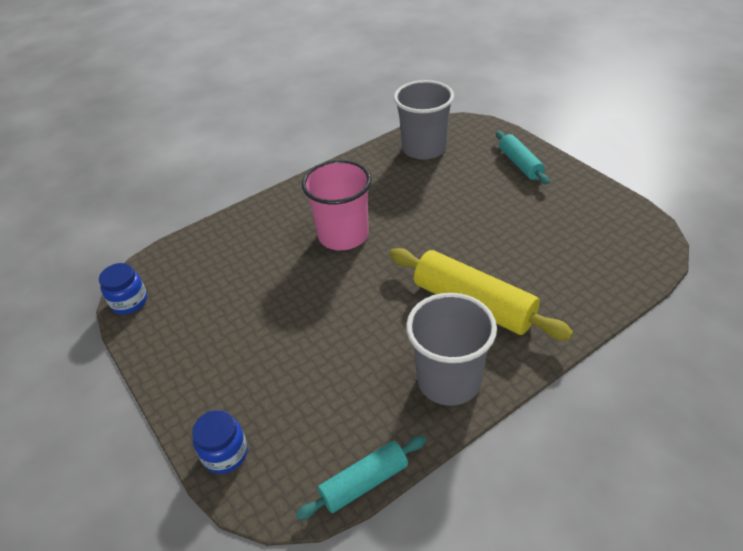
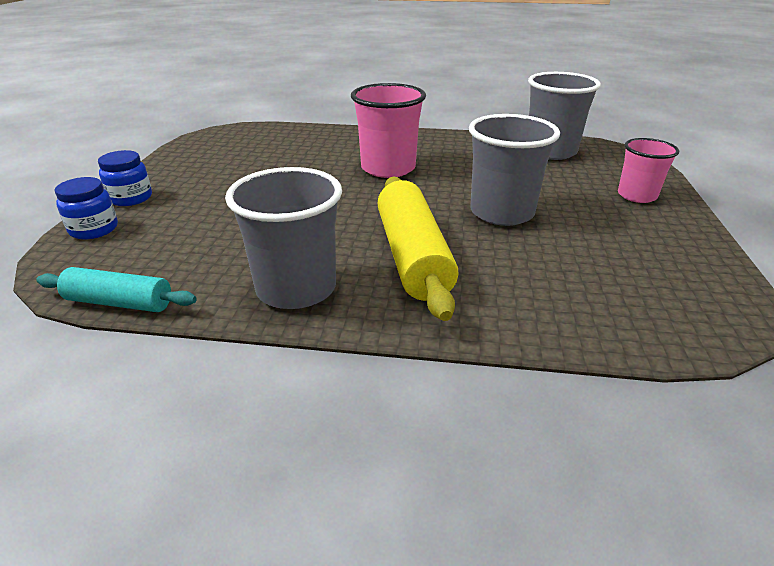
camera: 40 degrees right, 10 degrees down
(129, 302) = (202, 138): blue jar -> blue jar (131, 198)
(471, 230) = (502, 212): none -> grey cup
(520, 164) = (637, 195): turquoise rolling pin -> pink cup

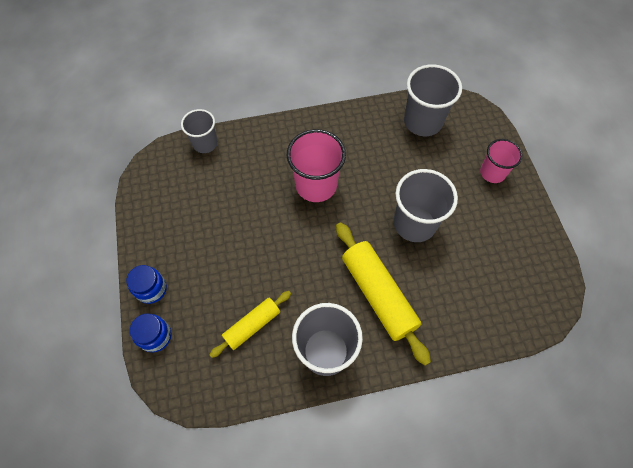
camera: 20 degrees left, 30 degrees up
(119, 302) = (231, 402): turquoise rolling pin -> none
(217, 246) = (252, 325): none -> yellow rolling pin
(286, 130) = (205, 143): none -> grey cup

